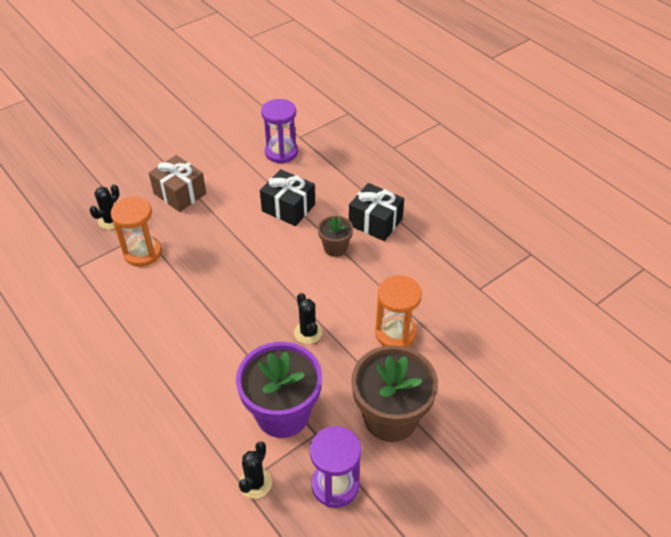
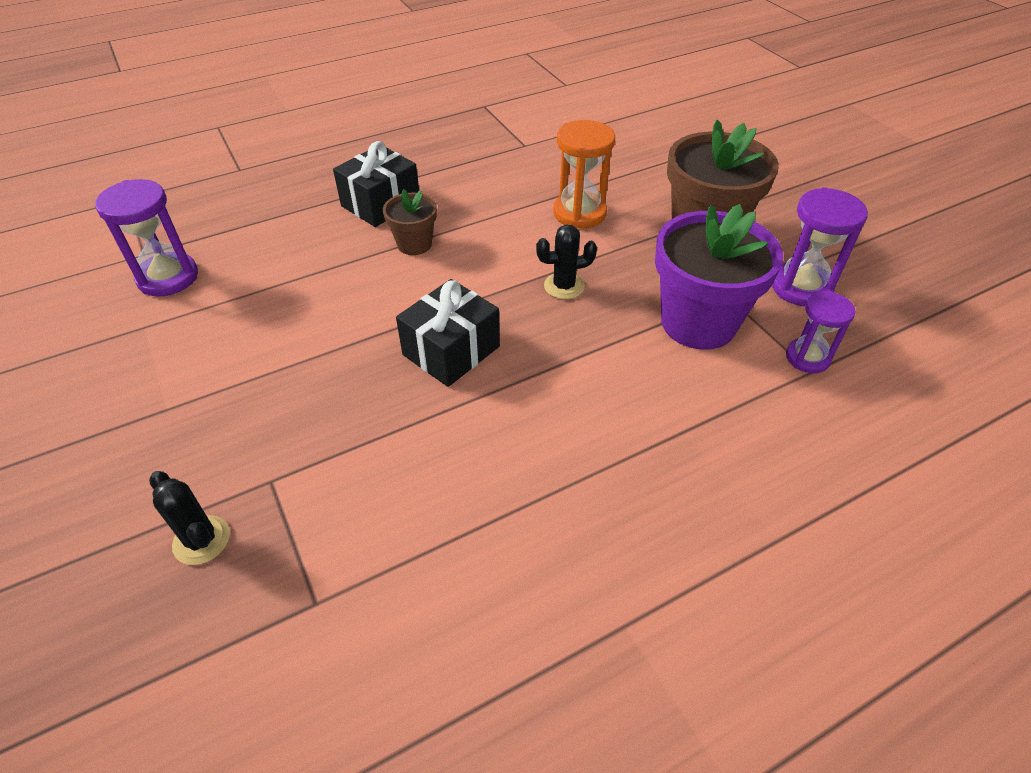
camera: 80 degrees left, 0 degrees up
(143, 253) = (324, 482): orange hourglass -> none
(180, 193) = (187, 419): brown gift -> none
(255, 483) = (807, 358): black cactus -> purple hourglass
(288, 208) = (306, 282): black gift -> black gift (451, 350)

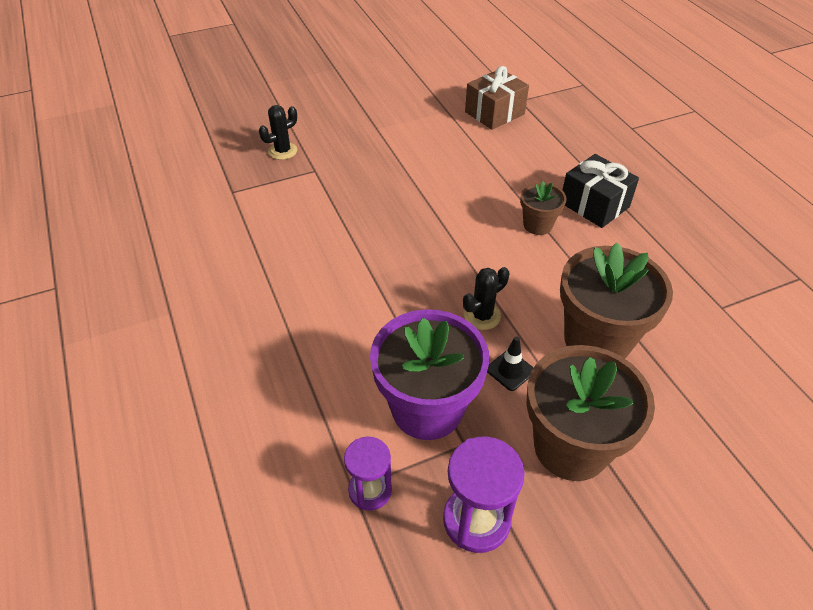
camera: 95 degrees right, 0 degrees up
(168, 277) = (494, 113): purple hourglass -> brown gift
(451, 350) = (410, 244): black gift -> none
(564, 286) = (482, 316): black cactus -> black cactus turned 60 degrees clockwise
(579, 213) = (597, 340): orange hourglass -> brown flower pot
(632, 267) = (510, 370): none -> black traffic cone

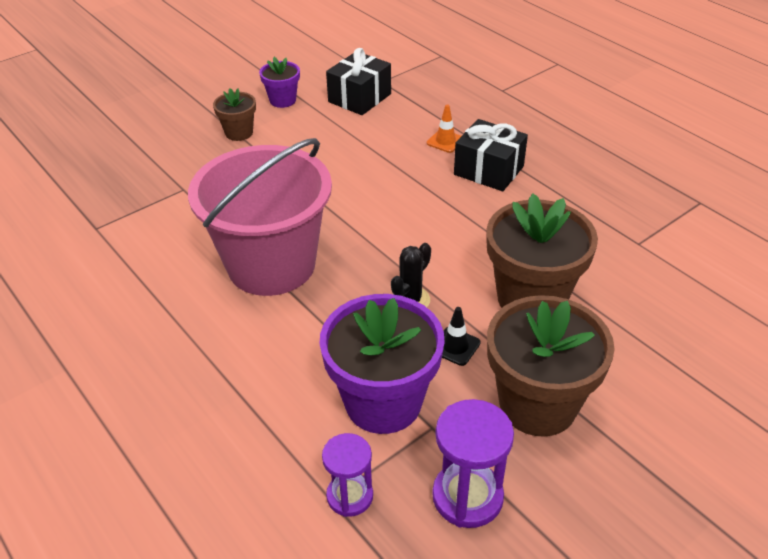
camera: 15 degrees left, 5 degrees down
(282, 151) = (140, 175): black cactus -> none
(368, 255) = (271, 265): none -> pink bucket
(425, 103) = (282, 100): none -> purple flower pot
(494, 113) = (359, 98): brown gift -> black gift
(537, 225) = (438, 200): brown flower pot -> brown flower pot (239, 133)
(561, 168) = (445, 141): none -> orange traffic cone

